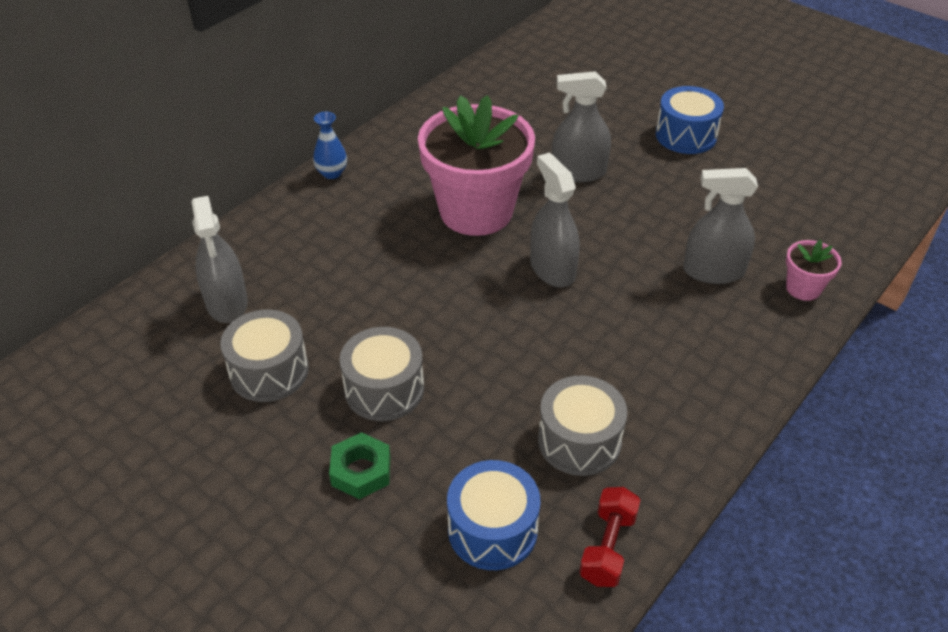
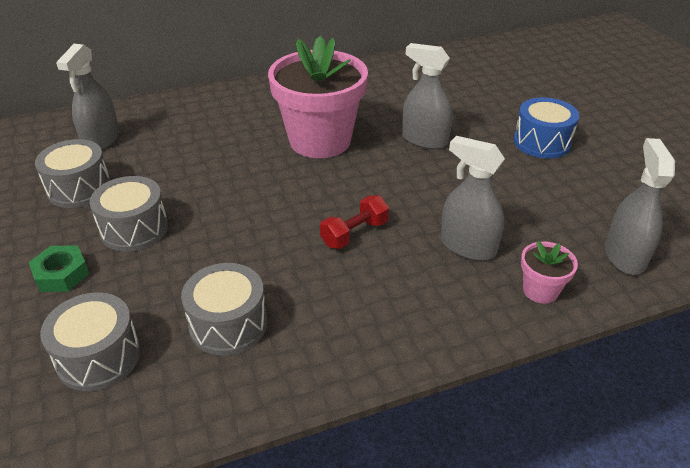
camera: 30 degrees right, 5 degrees down
(332, 173) = (248, 87): blue vase -> none
(492, 529) = (99, 357): blue drum -> grey drum
(552, 269) = (336, 197): grey spray bottle -> grey spray bottle (624, 256)
(608, 547) = (164, 415): red dumbbell -> red dumbbell (354, 233)

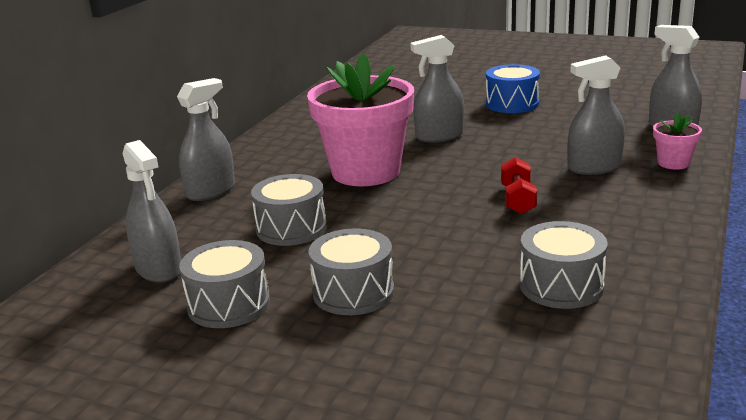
camera: 45 degrees left, 15 degrees down
(61, 274) = (366, 351): green nut -> none
(99, 357) = (525, 361): grey drum -> grey drum (291, 228)
(220, 99) = (211, 191): none -> grey spray bottle

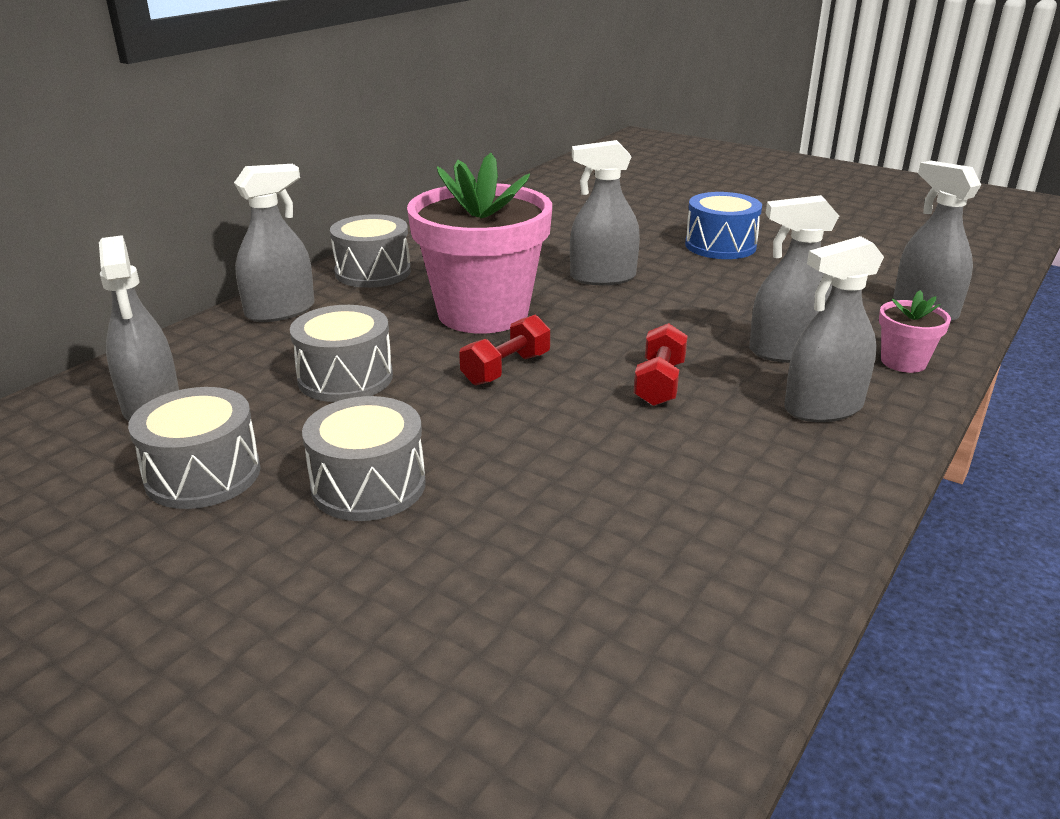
camera: 10 degrees right, 5 degrees up
(405, 206) = (506, 369): none -> red dumbbell
(561, 286) = (654, 527): grey drum -> grey drum (373, 272)
(634, 199) = (823, 408): none -> grey spray bottle

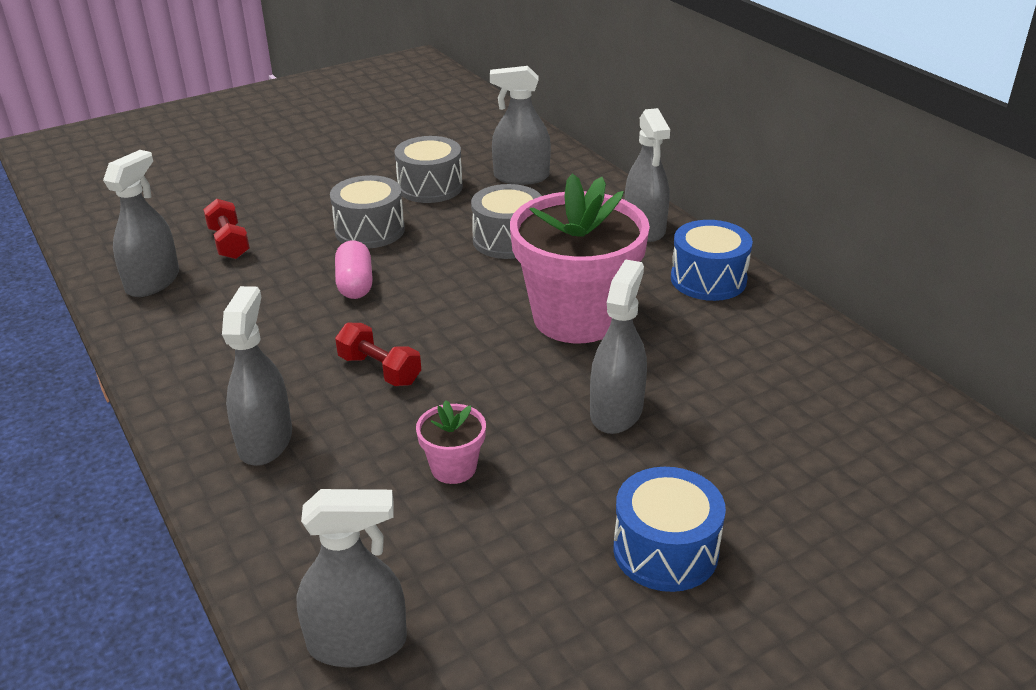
camera: 115 degrees right, 5 degrees up
(373, 272) = (708, 279): grey drum -> blue drum
(506, 369) = (465, 305): red dumbbell -> red dumbbell (229, 243)
(516, 450) = (355, 284): none -> pink capsule
(787, 352) = (364, 468): grey spray bottle -> grey spray bottle (153, 282)
(903, 362) = (278, 540): pink flower pot -> pink flower pot (453, 468)

